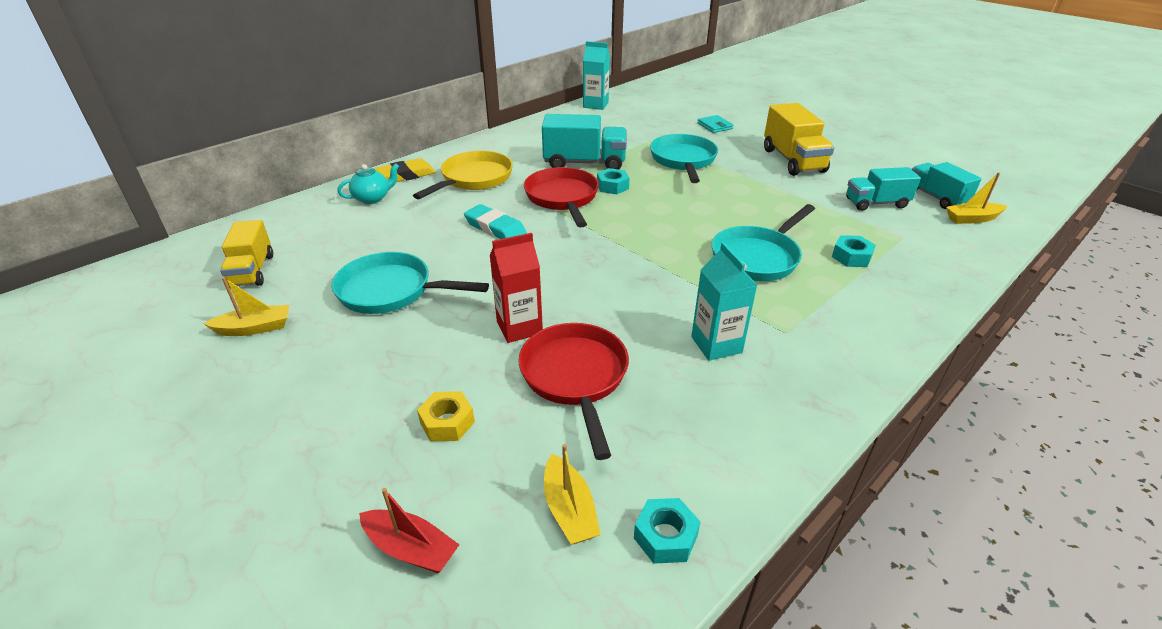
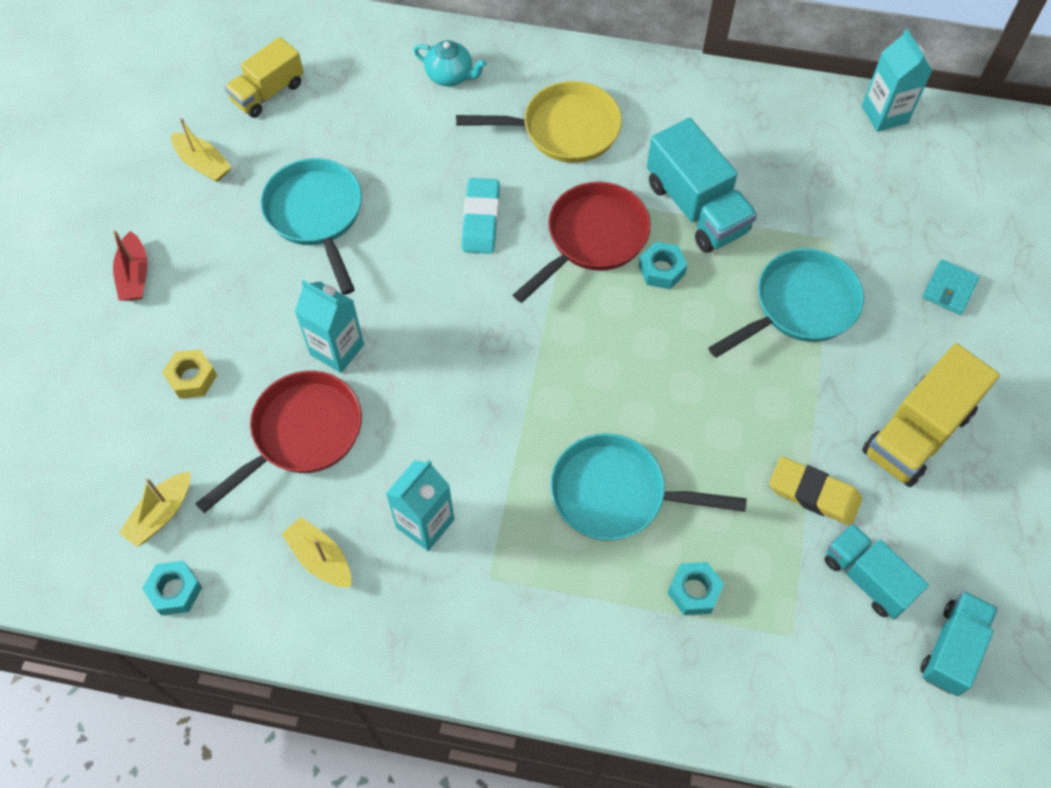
camera: 55 degrees right, 25 degrees up
(405, 175) = (519, 65): yellow eraser -> yellow eraser (813, 493)
(410, 548) = (73, 438): red boat -> red boat (134, 275)
(519, 327) = (337, 349): red carton -> turquoise carton
(972, 219) = (919, 710): yellow boat -> yellow boat (320, 558)

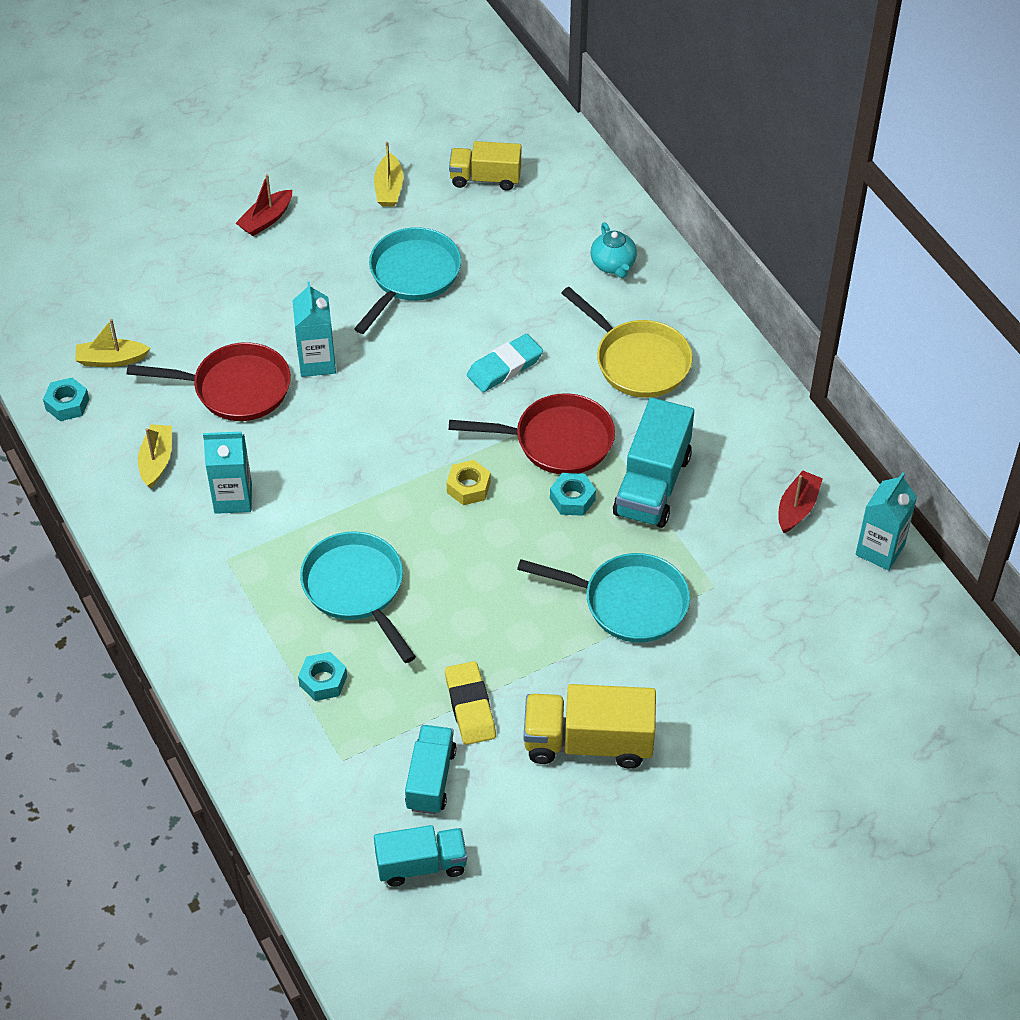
camera: 50 degrees right, 10 degrees down
(192, 378) = (220, 304): yellow nut -> yellow nut (468, 487)
(801, 135) = (797, 508): none -> red boat
(949, 289) = (747, 690): turquoise wallet -> none

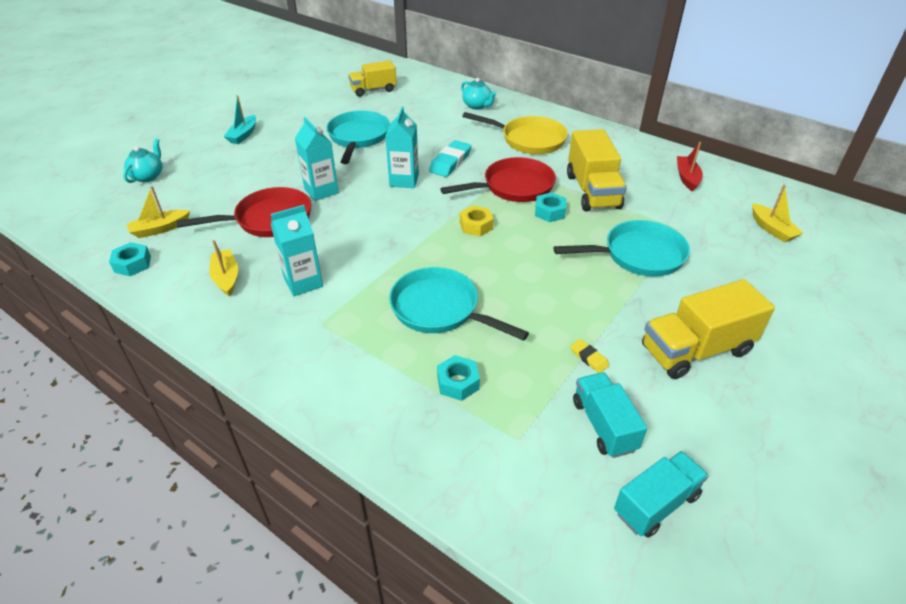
camera: 25 degrees left, 10 degrees down
(124, 261) = (148, 176): none -> turquoise teapot
(266, 219) = (243, 135): red boat -> turquoise boat
(389, 188) = (317, 106): yellow boat -> yellow boat (772, 229)
(470, 706) = (589, 358): yellow eraser -> yellow eraser, size x0.53
(652, 485) = (592, 191): turquoise truck -> yellow truck
(880, 550) = (753, 183): turquoise carton -> turquoise carton (404, 180)

